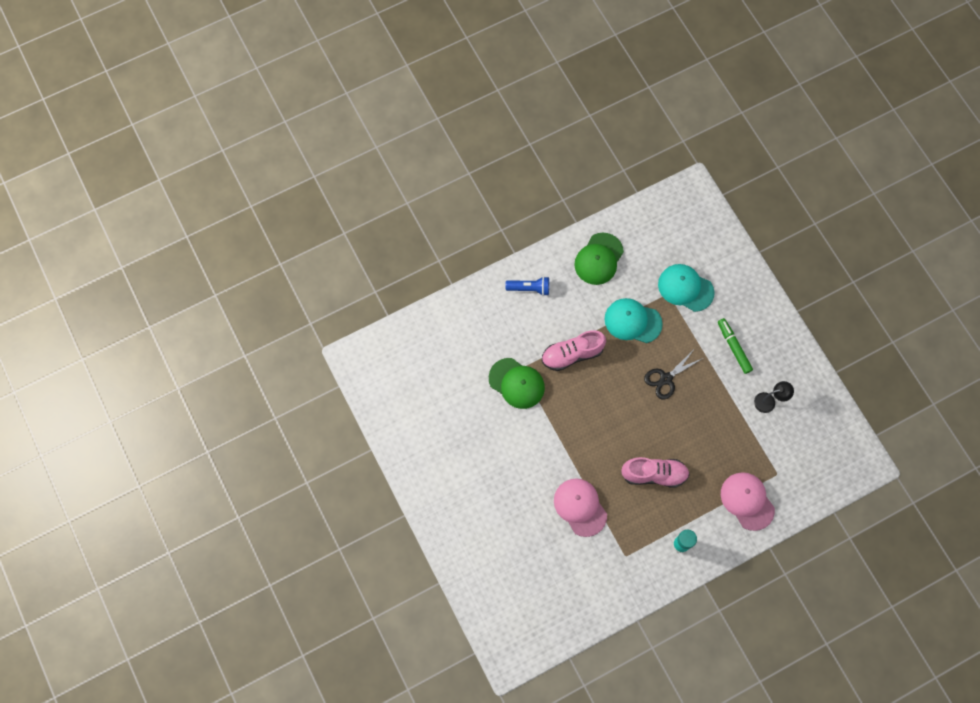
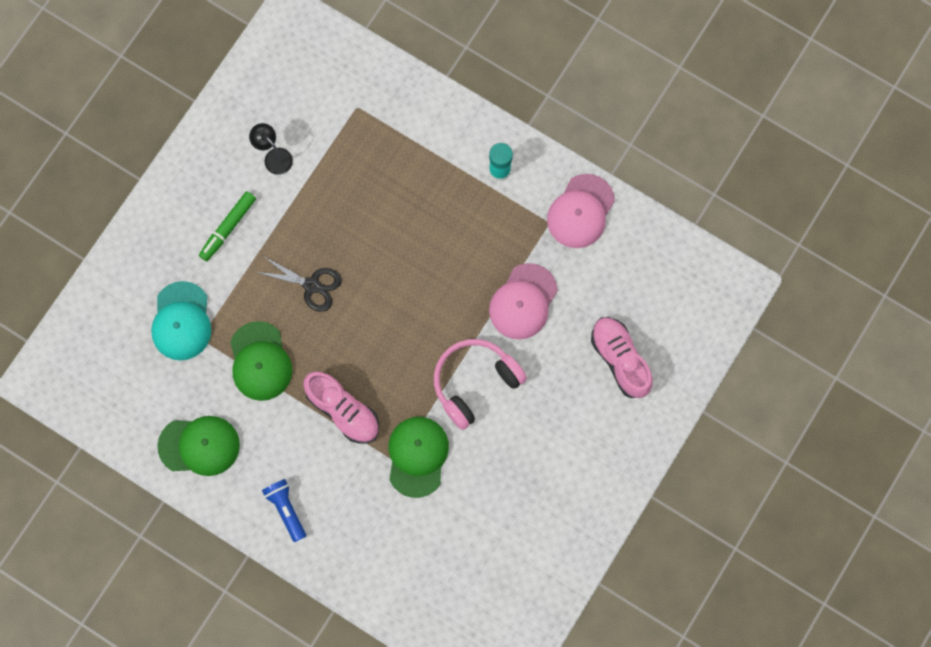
camera: 120 degrees left, 5 degrees up
(543, 445) = (474, 382): none -> pink headphones
(632, 321) = (260, 361): turquoise cap -> green cap
(654, 474) = (436, 240): pink shoe -> pink shoe (620, 359)
(747, 501) = (407, 124): pink cap -> pink cap (580, 211)

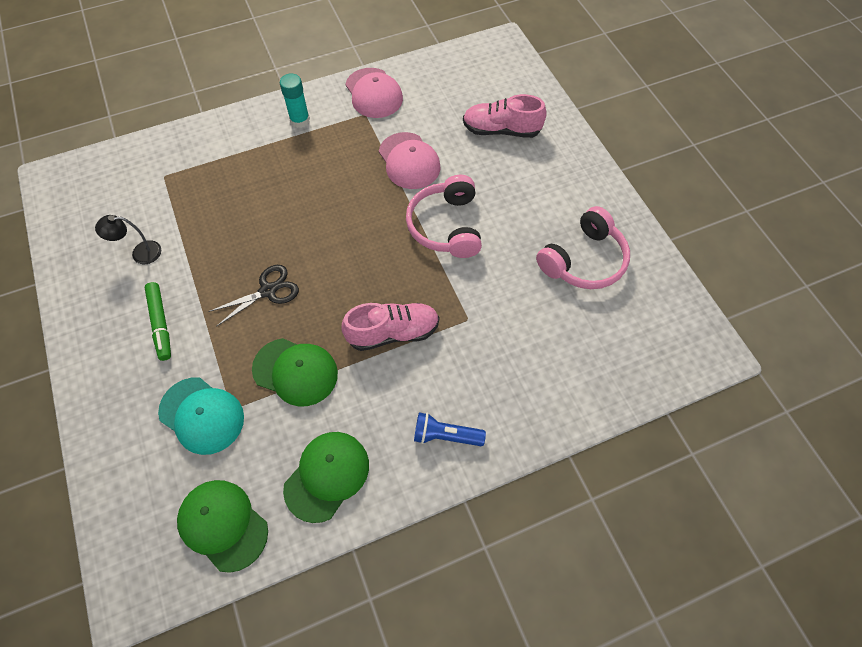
camera: 55 degrees left, 15 degrees down
(417, 456) = (475, 301): green cap -> green cap (223, 525)
(521, 521) = (584, 260): none -> pink headphones

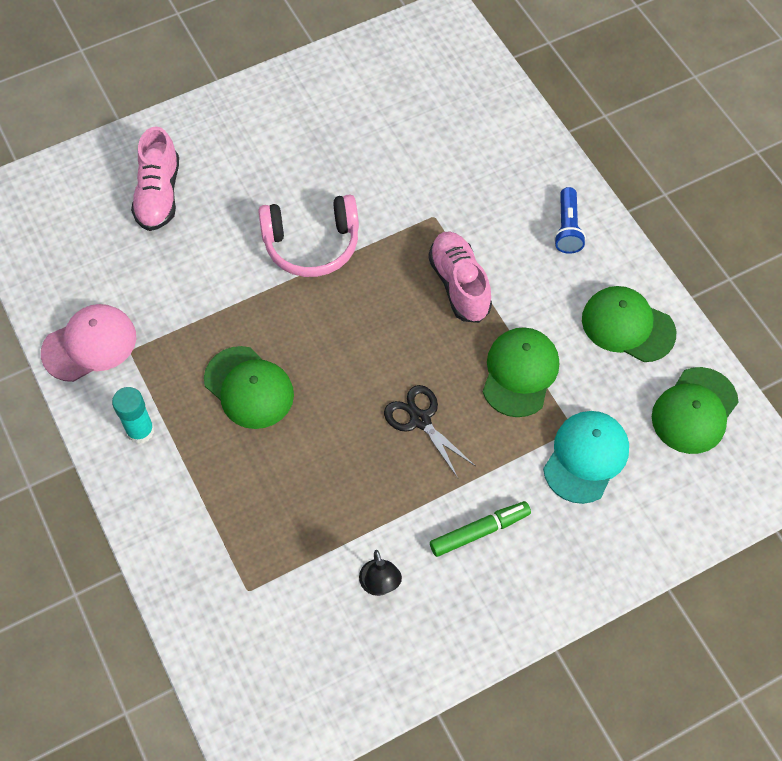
camera: 95 degrees left, 0 degrees up
(321, 181) = (249, 387): none -> green cap
(409, 161) = (212, 291): pink cap -> none
(584, 260) = (349, 115): pink headphones -> none

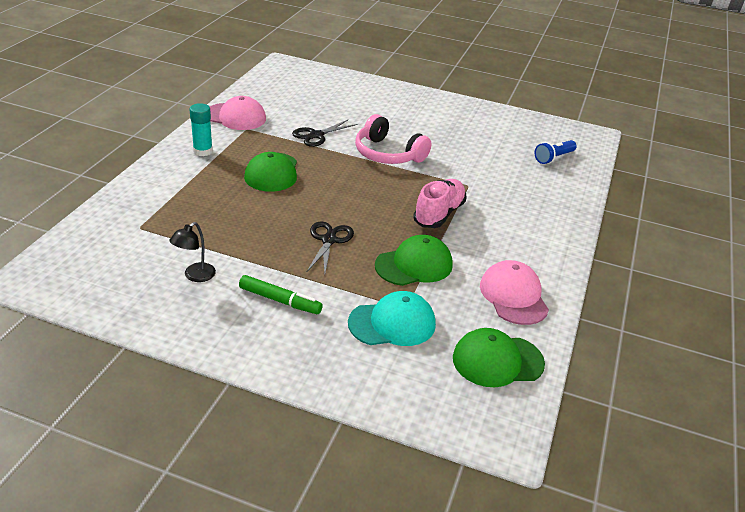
camera: 45 degrees right, 25 degrees down
(158, 194) = (348, 100): pink shoe -> none
(210, 287) = (316, 135): none -> black scissors
(567, 228) = (540, 237): blue flashlight -> blue flashlight (553, 158)
(627, 326) = (513, 296): green cap -> pink cap

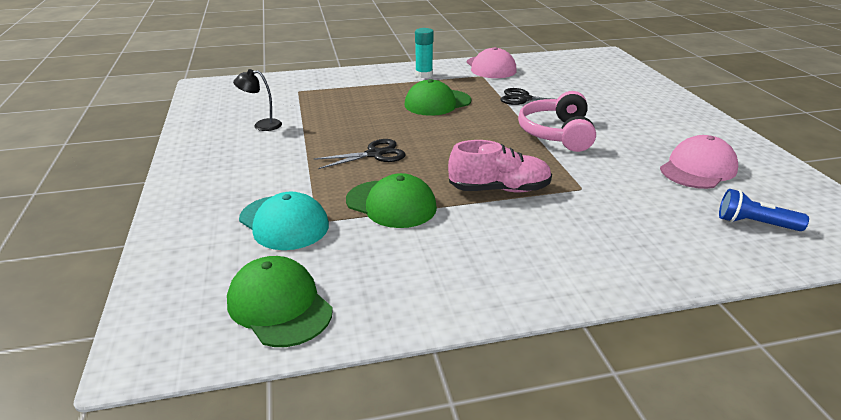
camera: 60 degrees right, 5 degrees down
(280, 300) = (264, 163): green marker -> none
(513, 296) = (412, 281): pink cap -> pink cap (698, 169)

